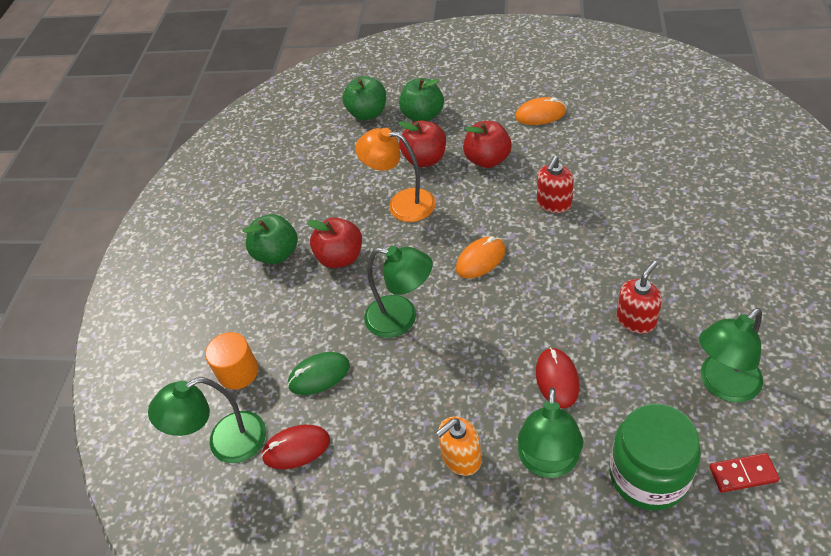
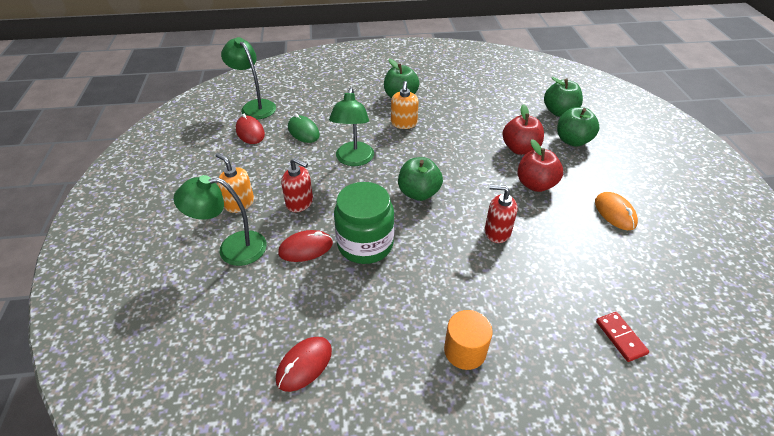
camera: 70 degrees right, 5 degrees down
(238, 372) = (304, 100): orange cylinder -> orange cylinder (465, 351)
(340, 257) = (404, 123): red apple -> orange soap dispenser
(402, 204) = (465, 144): orange lamp -> none
(480, 259) = (419, 193): orange mouse -> green apple
(636, 320) = (371, 297): red soap dispenser -> red soap dispenser (300, 203)
(648, 475) = (217, 310): green jar -> green jar (365, 244)
(722, 385) = (304, 365): green lamp -> red mouse
(743, 474) = (212, 378): red domino -> red domino (620, 337)

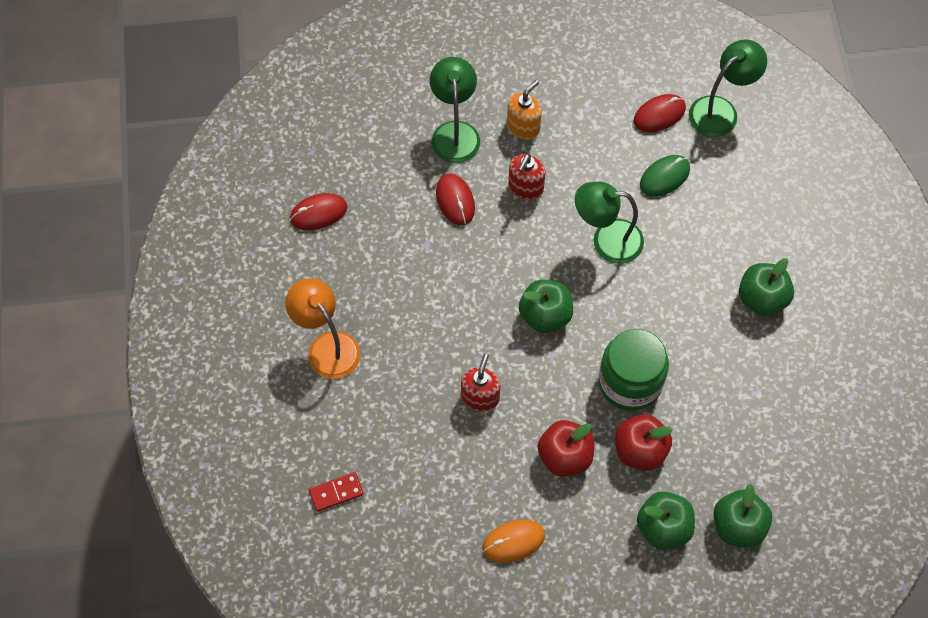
camera: 90 degrees right, 20 degrees up
(304, 365) = (318, 213): red mouse -> red mouse turned 60 degrees counterclockwise
(365, 244) = (461, 258): green jar -> green jar (630, 382)
(404, 123) = (691, 302): orange soap dispenser -> none
(465, 351) = (327, 346): orange cylinder -> orange lamp

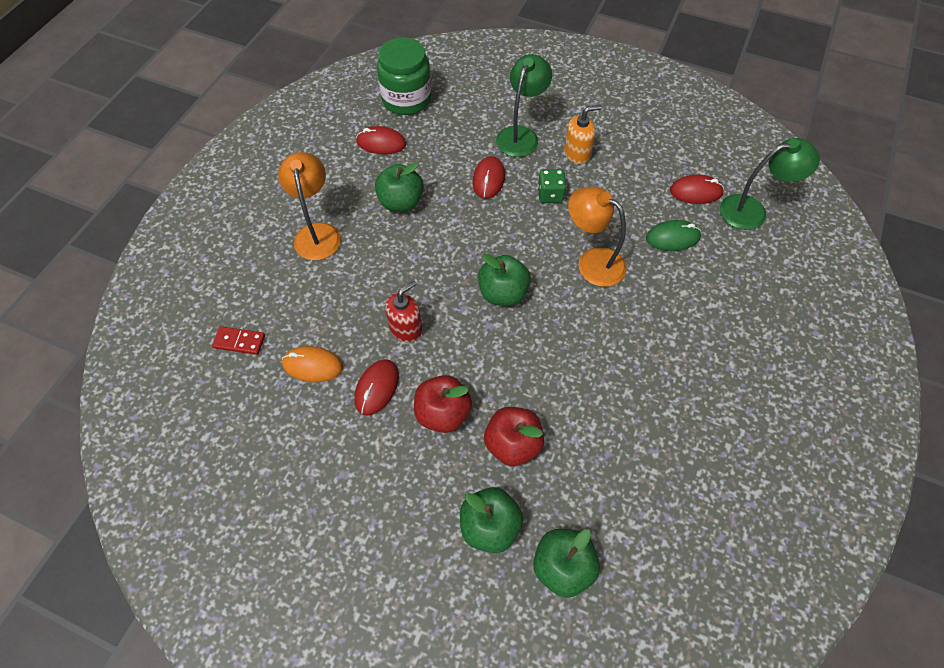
camera: 30 degrees right, 5 degrees down
(492, 466) = (377, 388): none -> red mouse
(513, 541) = (348, 461): orange mouse -> orange mouse (312, 365)
(525, 187) = (550, 194): red soap dispenser -> green dice
(606, 240) = (592, 262): green lamp -> orange lamp
(630, 382) = (541, 382): green jar -> green jar (406, 99)
(762, 299) = (706, 373): green apple -> green apple (401, 202)

